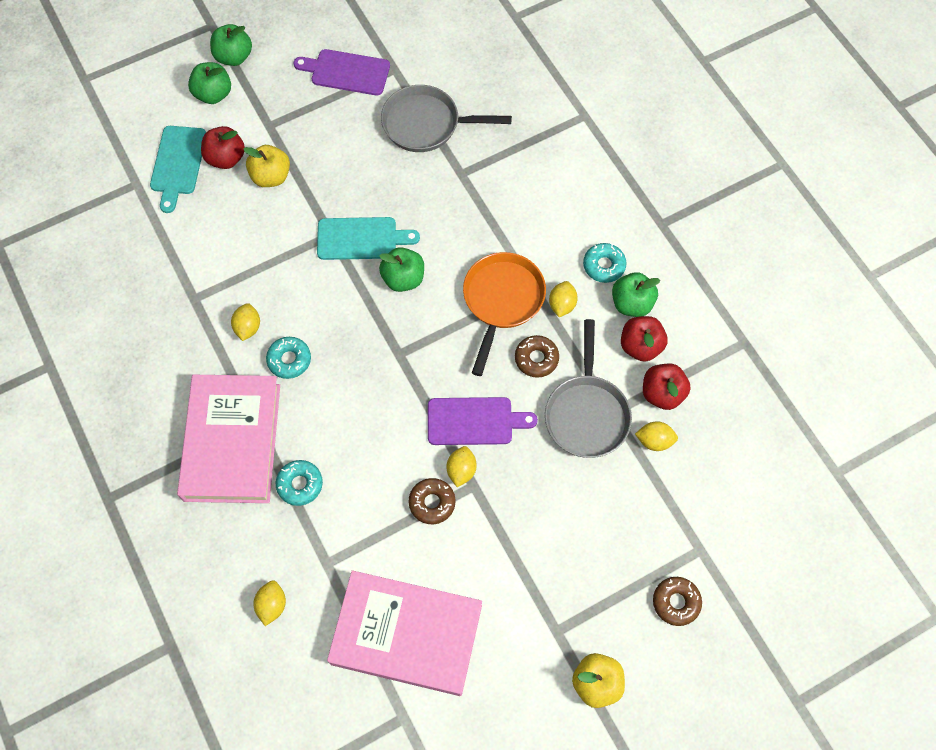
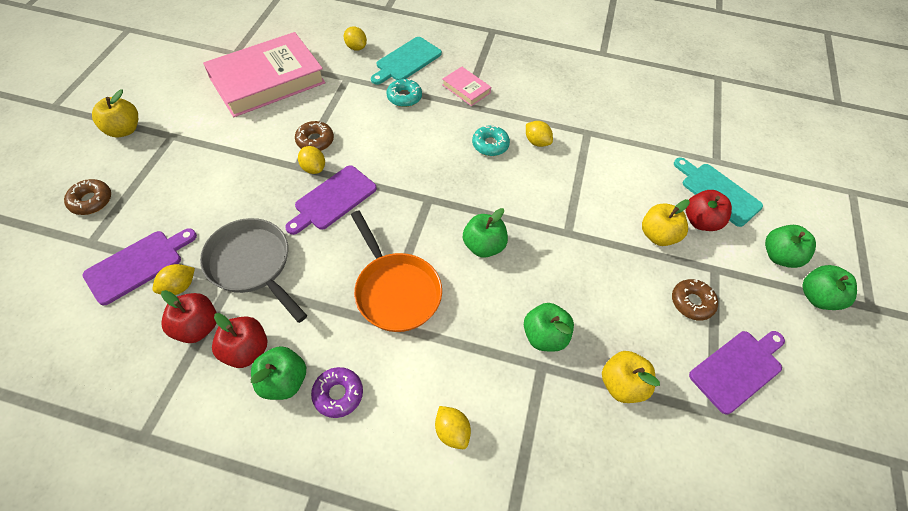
camera: 130 degrees right, 10 degrees down
(232, 442) = (466, 89): pink book -> pink book, size x0.43
(361, 239) = (545, 247): turquoise cutting board -> turquoise cutting board (406, 61)
(426, 124) = (622, 384): grey pan -> yellow apple
(437, 187) = (544, 336): none -> green apple
(536, 359) = (327, 271): brown donut -> brown donut (692, 302)
(562, 305) = (344, 328): yellow lemon -> yellow lemon (452, 431)
(604, 266) = (338, 394): turquoise donut -> purple donut
(674, 490) = (138, 265): none -> purple cutting board

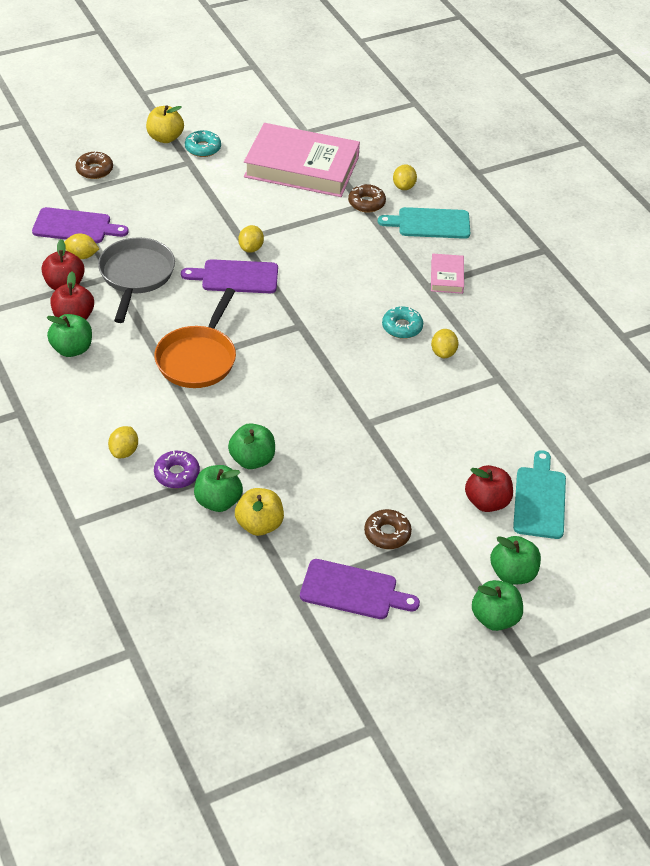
camera: 50 degrees right, 10 degrees down
(315, 140) = (277, 231): brown donut -> brown donut (366, 203)
(338, 394) = (91, 380): purple donut -> purple donut (177, 474)
(404, 97) = (387, 248): turquoise donut -> turquoise donut (203, 148)
(483, 246) = (293, 381): green apple -> green apple (218, 501)
(658, 235) = (434, 480): yellow apple -> none

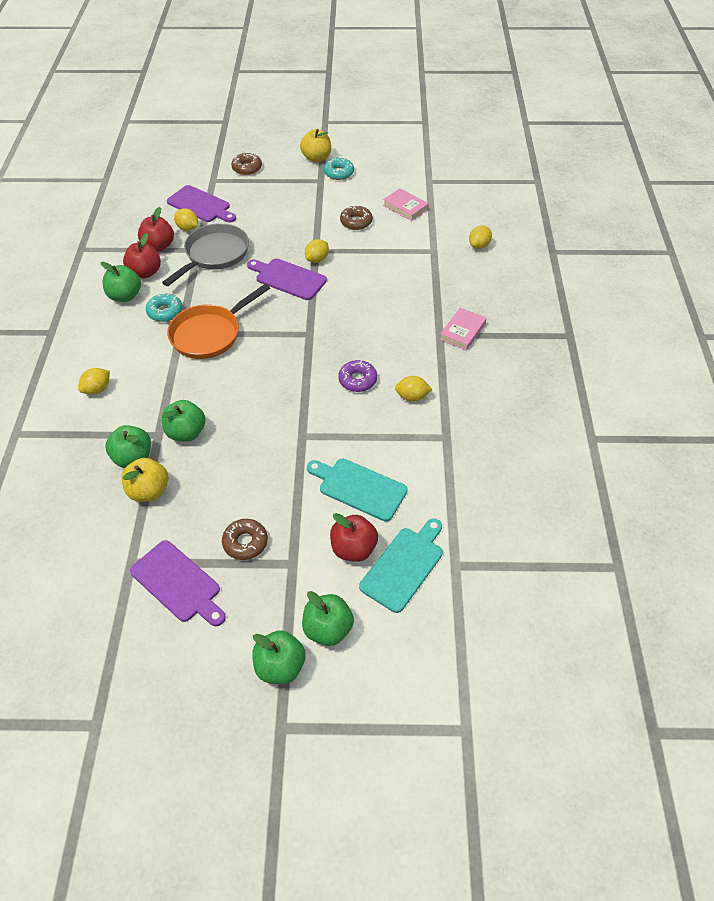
camera: 30 degrees right, 5 degrees up
(177, 474) = (120, 422): purple donut -> purple donut (357, 380)
(301, 167) = (405, 207): pink book -> pink book, size x0.43
(366, 203) = (437, 250): brown donut -> brown donut (356, 222)
(402, 327) = (392, 362): turquoise donut -> turquoise donut (165, 312)
(430, 223) = (480, 282): turquoise cutting board -> turquoise cutting board (359, 488)
(443, 353) = (412, 397): yellow lemon -> yellow lemon turned 60 degrees clockwise

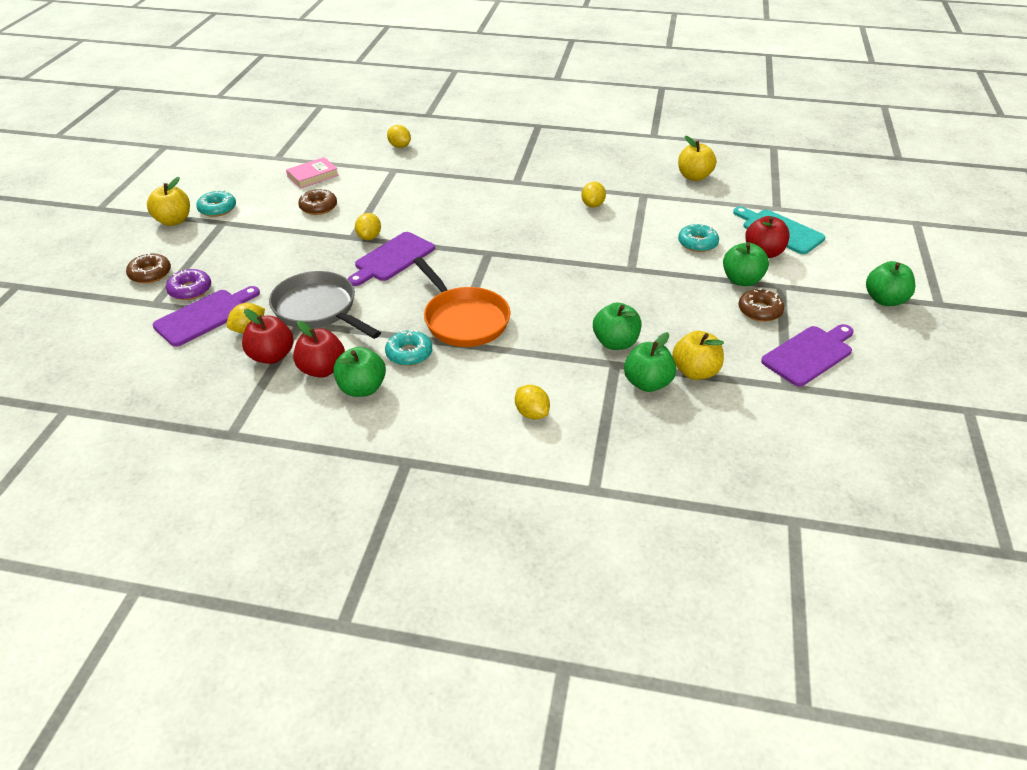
camera: 80 degrees left, 10 degrees down
(317, 259) = (369, 237): yellow lemon -> yellow lemon turned 45 degrees clockwise
(328, 629) = (845, 273): green apple -> green apple (742, 280)
(357, 380) = (564, 231): purple donut -> purple donut (190, 290)
(359, 488) = (697, 243): turquoise cutting board -> turquoise donut
(462, 331) = (516, 170): pink book -> none
(503, 481) = (694, 177): none -> yellow apple

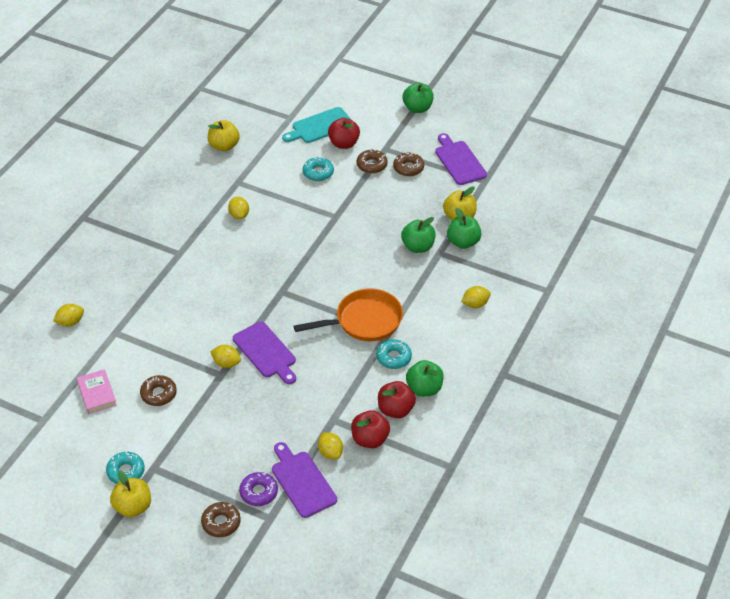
camera: 75 degrees left, 5 degrees up
(318, 309) = (320, 406): grey pan -> none
(592, 205) = (239, 215): yellow lemon -> yellow lemon turned 45 degrees clockwise
(742, 280) = (371, 165): green apple -> brown donut

